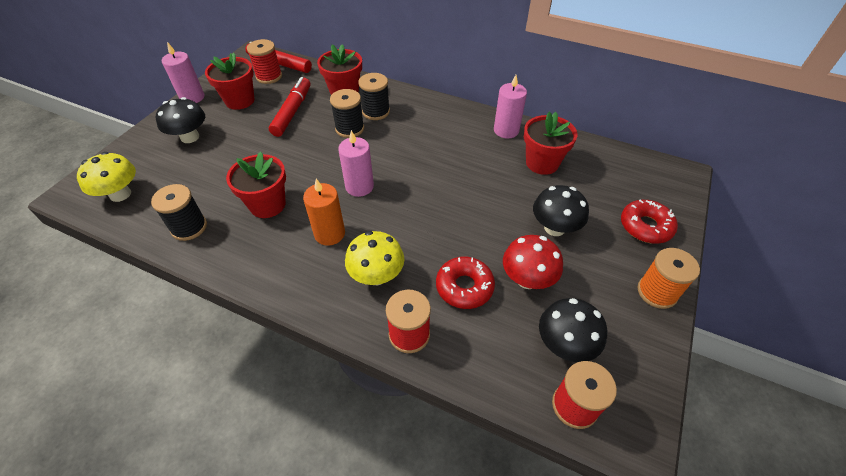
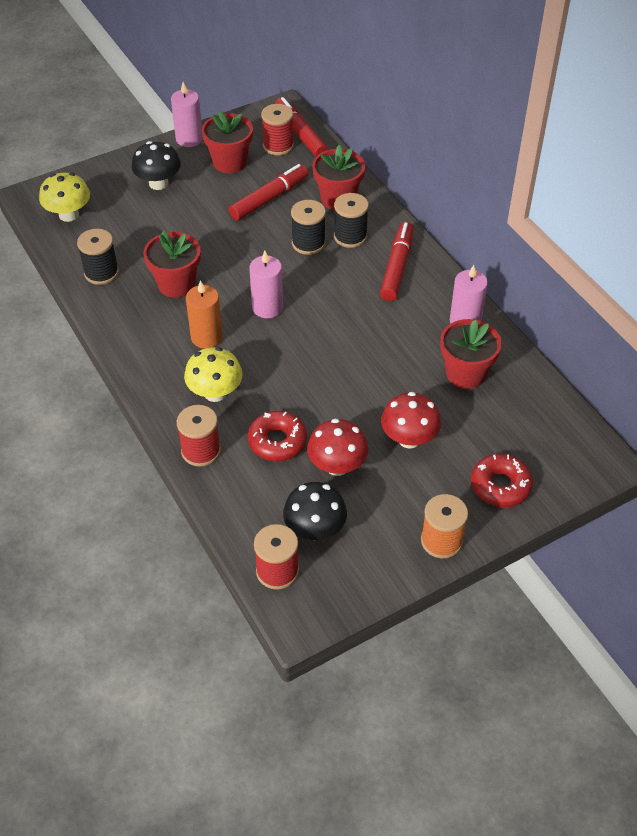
camera: 35 degrees right, 0 degrees up
(427, 117) = (397, 267): none -> red marker
(554, 228) = (409, 439): black mushroom -> red mushroom

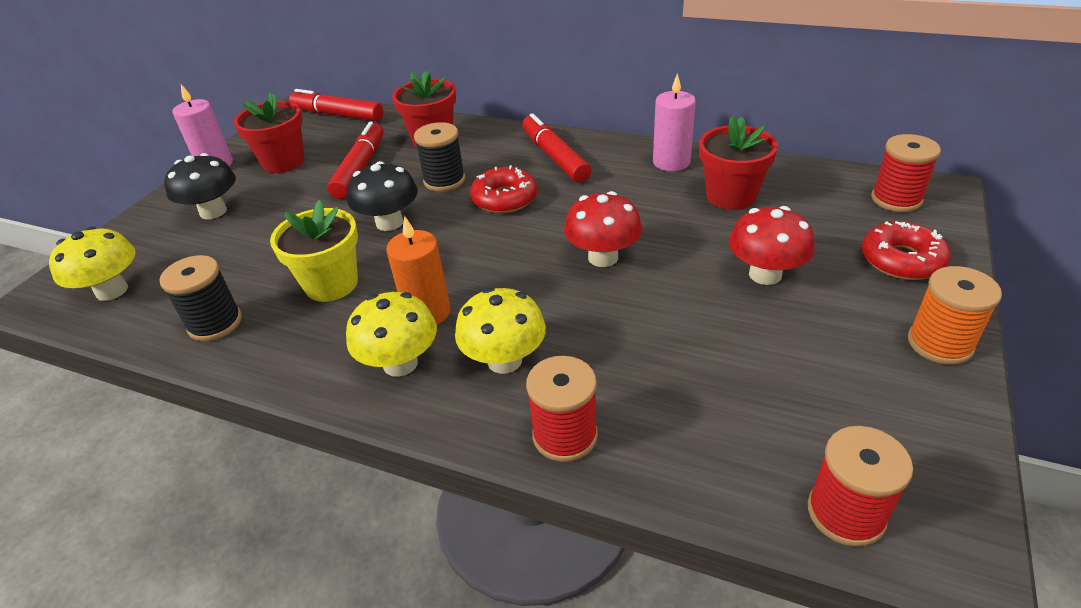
camera: 35 degrees left, 10 degrees down
(166, 359) = (400, 363): none -> yellow mushroom
(176, 284) = (331, 284): red flower pot -> yellow flower pot
(267, 307) = (466, 249): pink candle -> none
(277, 441) = (641, 363): red donut -> red donut (504, 199)
(278, 146) = (324, 130): red spool -> red spool (896, 199)
(315, 529) = (812, 428): black mushroom -> black mushroom (389, 223)
(337, 466) = (736, 344): red mushroom -> red mushroom (603, 257)
(350, 236) = (480, 157): black spool -> none

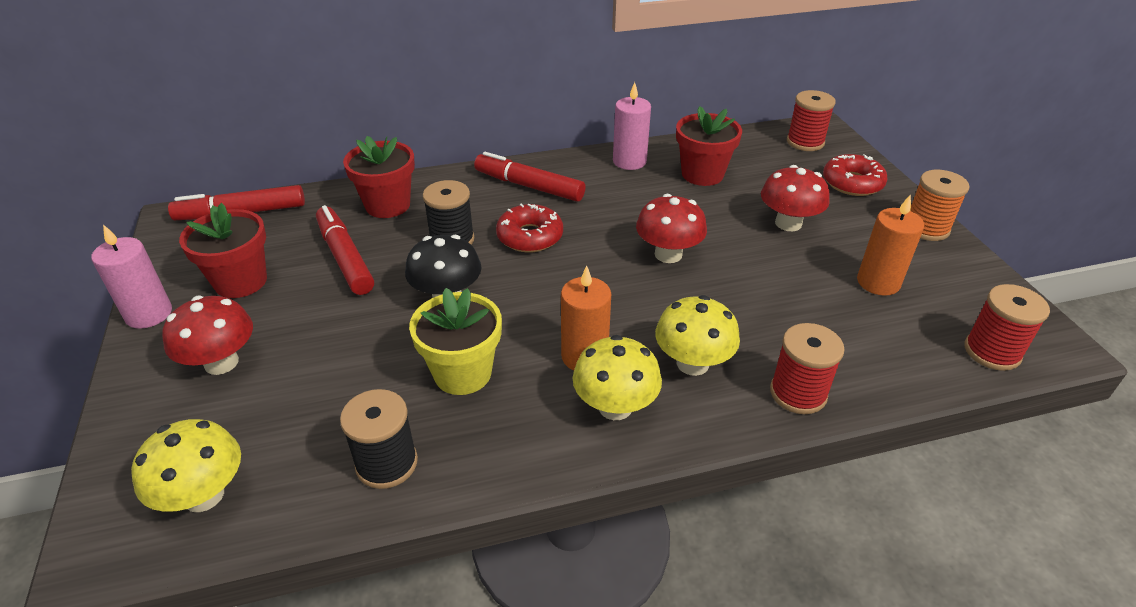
camera: 40 degrees left, 0 degrees up
(213, 211) = (221, 362): black mushroom -> red mushroom
(794, 374) = (878, 282): none -> orange candle

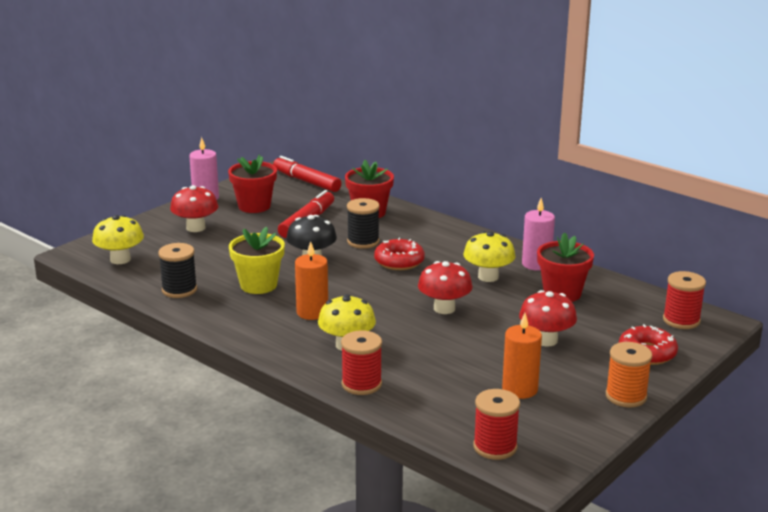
camera: 55 degrees right, 15 degrees down
(529, 186) = (452, 243): red marker -> none
(615, 406) = (283, 333): yellow mushroom -> yellow mushroom (488, 277)

